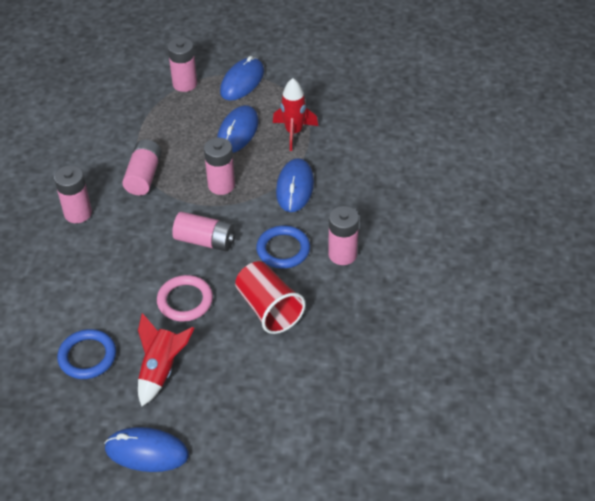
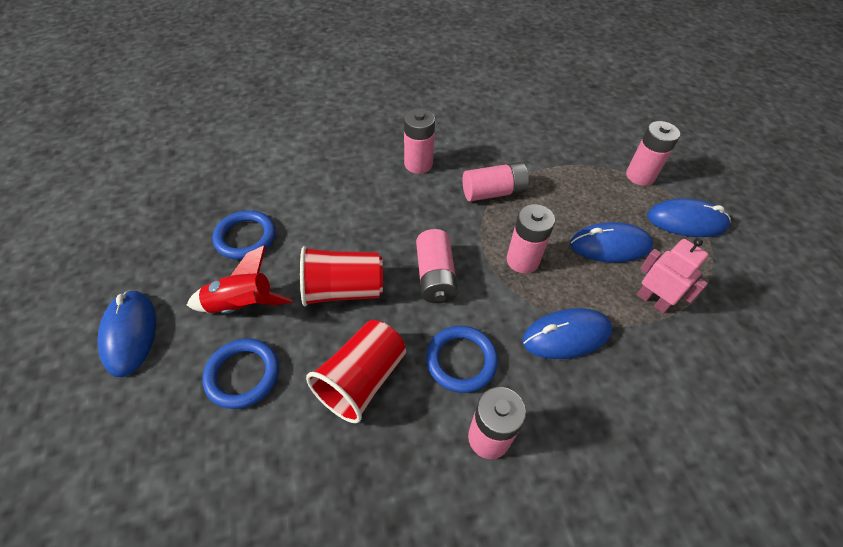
camera: 65 degrees right, 5 degrees up
(185, 301) = (343, 290): pink ring -> red cup
(227, 379) = (243, 375): none -> blue ring
(294, 132) = (652, 301): red rocket -> pink robot

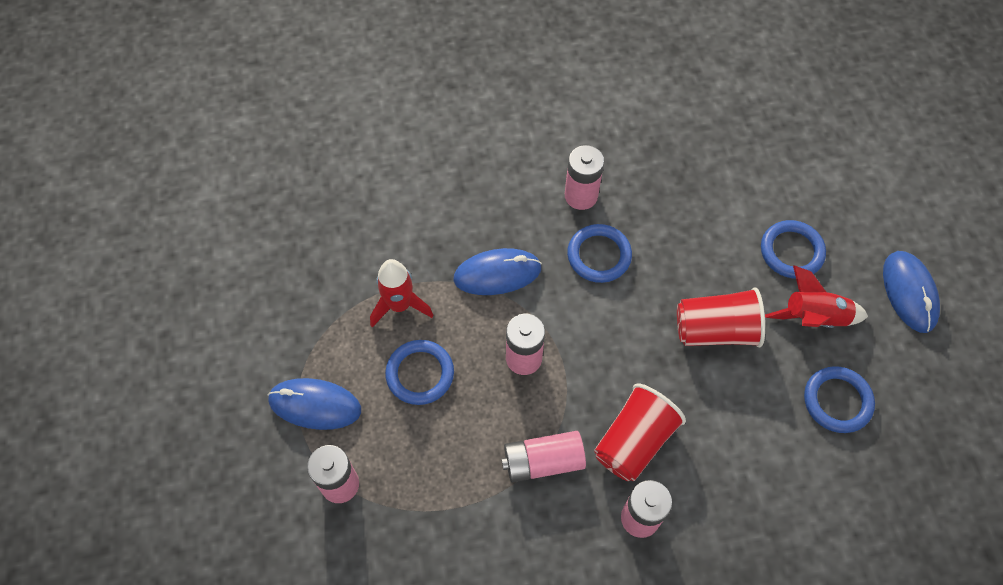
camera: 175 degrees left, 10 degrees up
(362, 380) = (686, 243): red cup -> red cup (634, 441)
(435, 276) = (620, 342): pink battery -> none
(610, 245) = (420, 374): blue mouse -> blue ring
(652, 301) = (400, 305): pink robot -> red rocket

